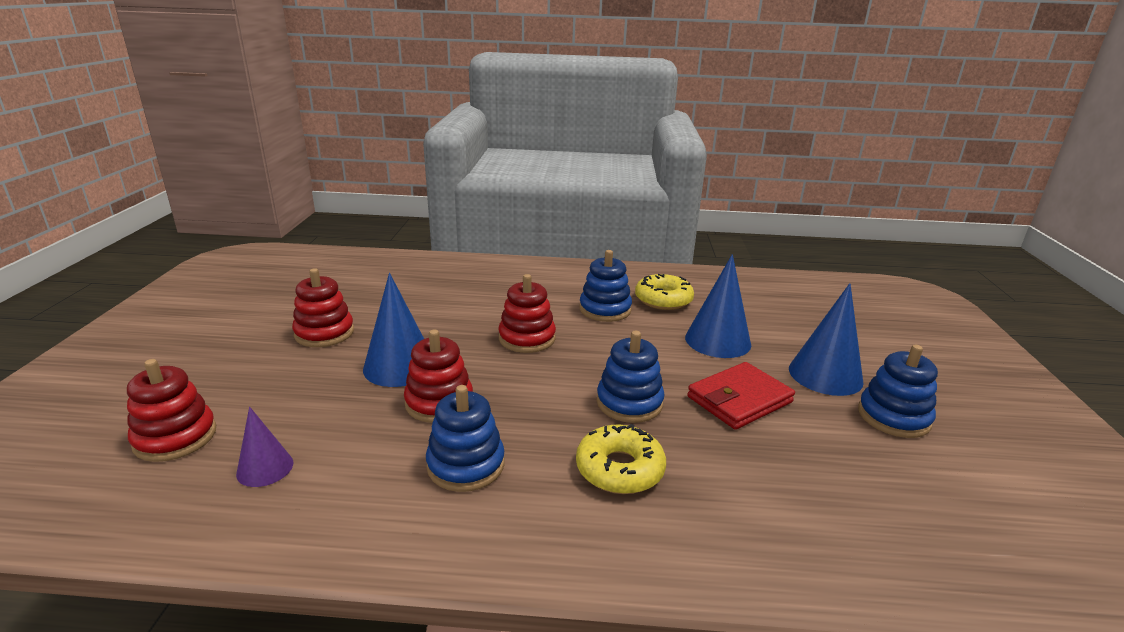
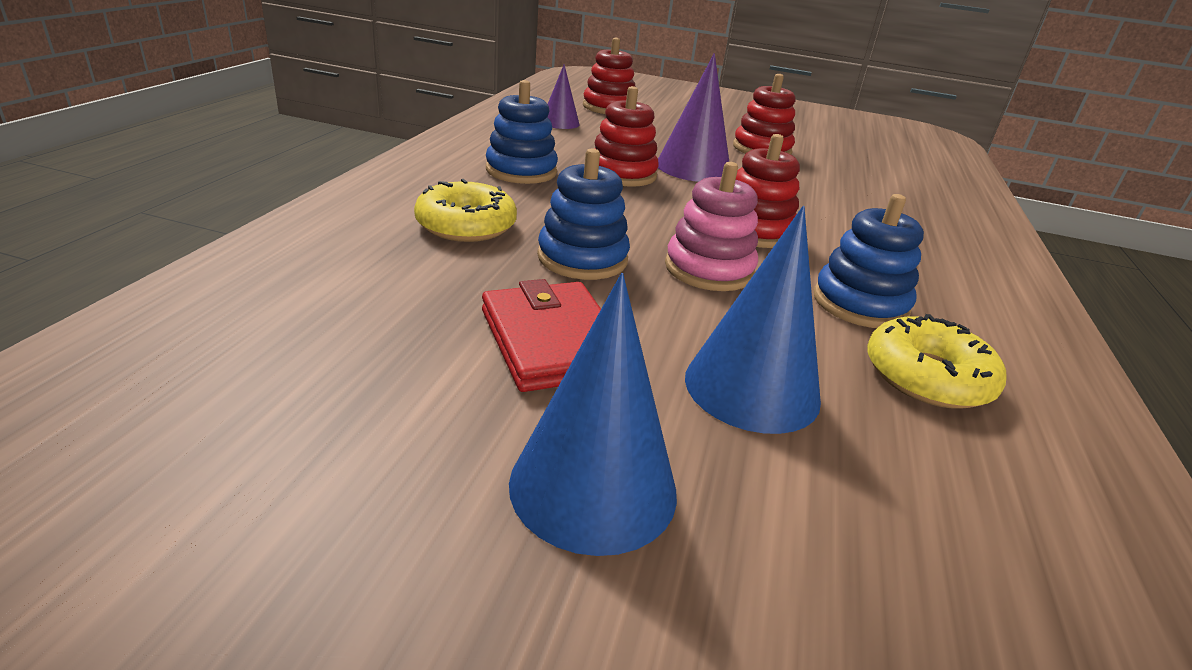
camera: 100 degrees right, 5 degrees up
(399, 366) = (693, 168): blue cone -> purple cone
(603, 354) = (709, 269): none -> pink stacking toy
(893, 417) = (403, 514): blue stacking toy -> none

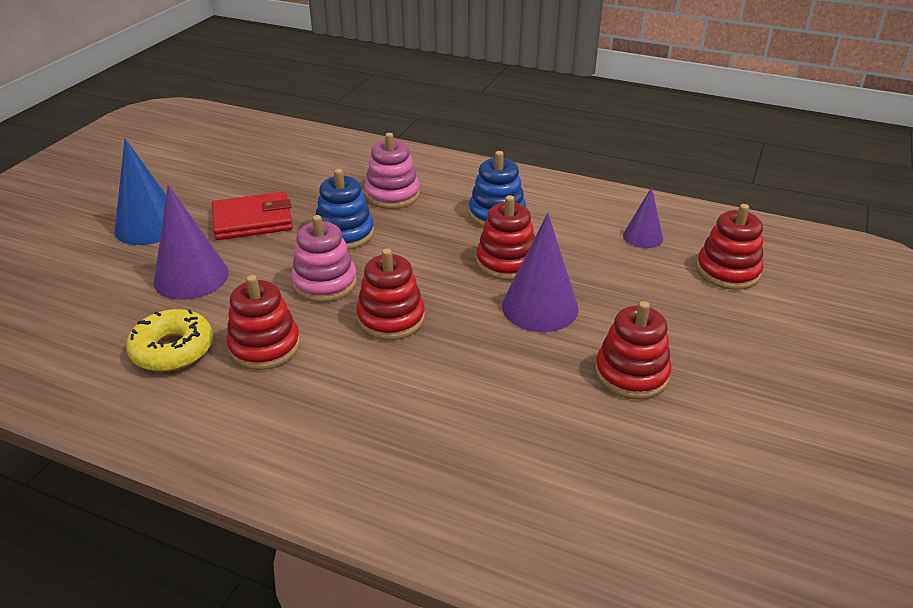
camera: 100 degrees right, 5 degrees up
(466, 225) = (392, 195): yellow donut -> pink stacking toy
(752, 388) = (191, 277): blue cone -> purple cone
(860, 304) = (264, 346): blue stacking toy -> red stacking toy

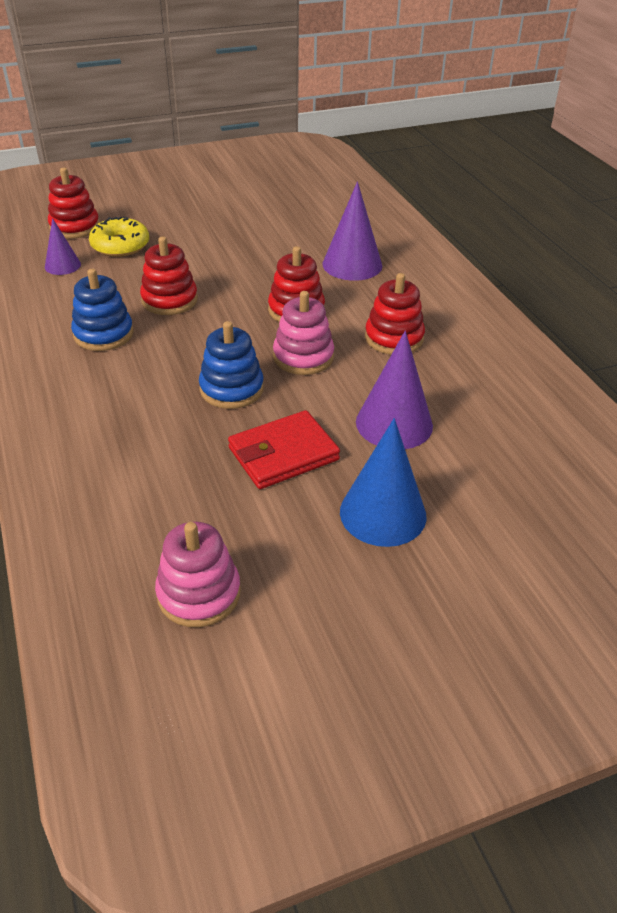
camera: 135 degrees left, 5 degrees up
(173, 350) = (456, 370): yellow donut -> yellow donut (120, 245)
(253, 220) = (283, 454): red wallet -> red wallet turned 60 degrees counterclockwise
(392, 195) = (135, 403): pink stacking toy -> pink stacking toy (199, 593)
(540, 307) = (205, 268): purple cone -> purple cone (352, 264)
(631, 374) = (226, 223): red stacking toy -> none

